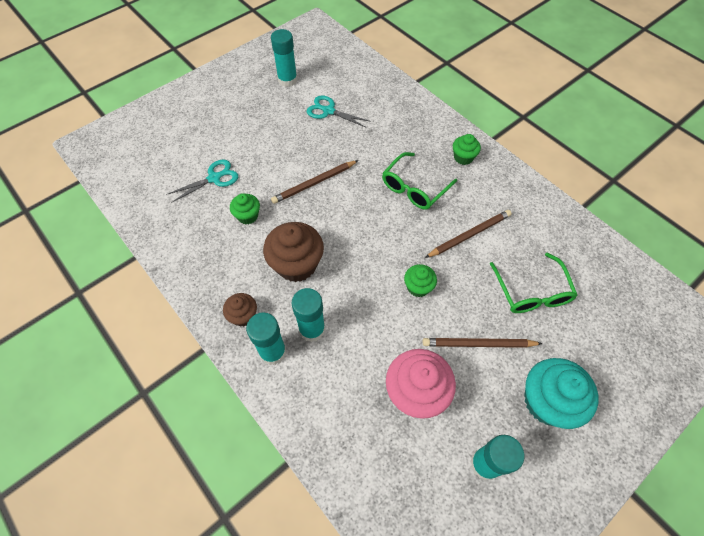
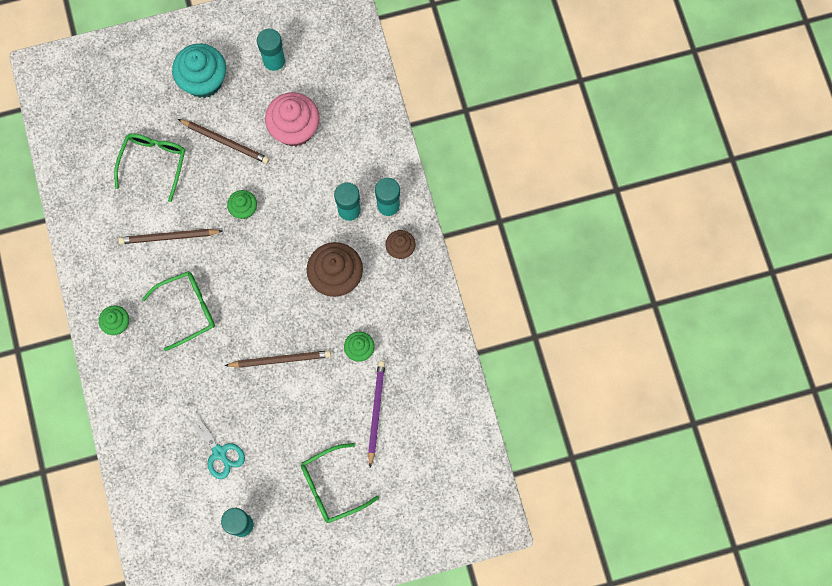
camera: 155 degrees left, 15 degrees up
(214, 178) = (376, 411): turquoise scissors -> purple pencil
(230, 121) = (332, 486): none -> green glasses

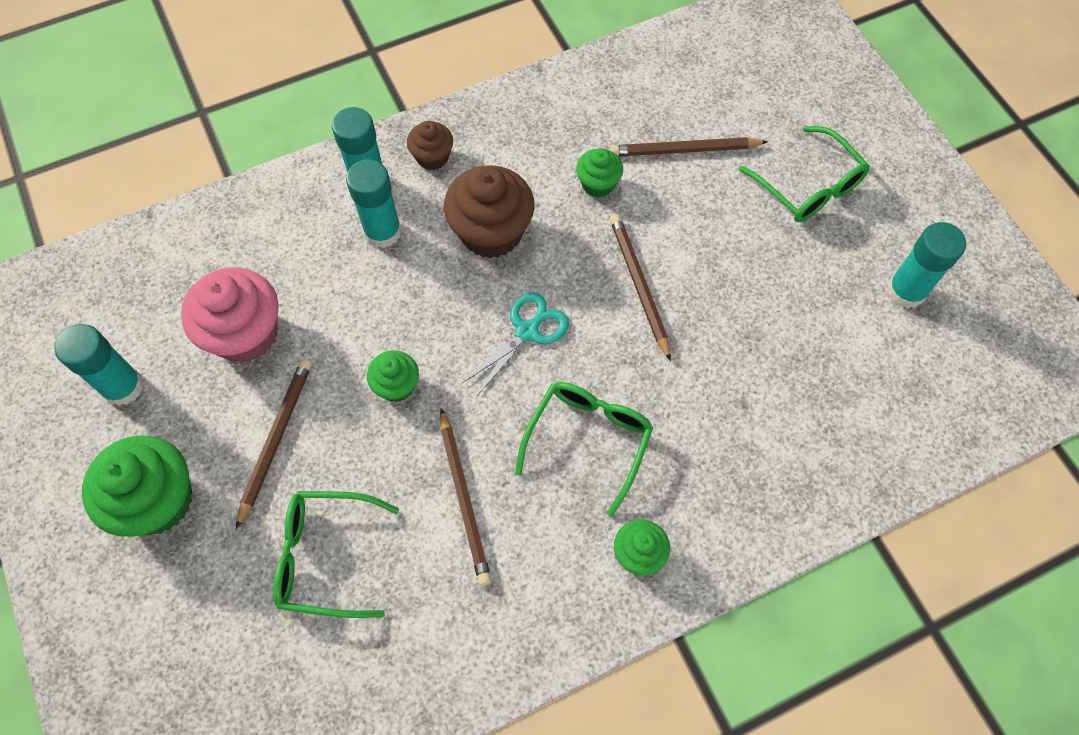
camera: 100 degrees left, 10 degrees down
(187, 309) = (588, 440): green glasses -> green glasses turned 60 degrees clockwise
(203, 81) = (158, 500): turquoise cupcake -> green cupcake
(219, 452) = (808, 344): turquoise scissors -> turquoise scissors (527, 331)
(376, 411) = (684, 150): purple pencil -> brown pencil

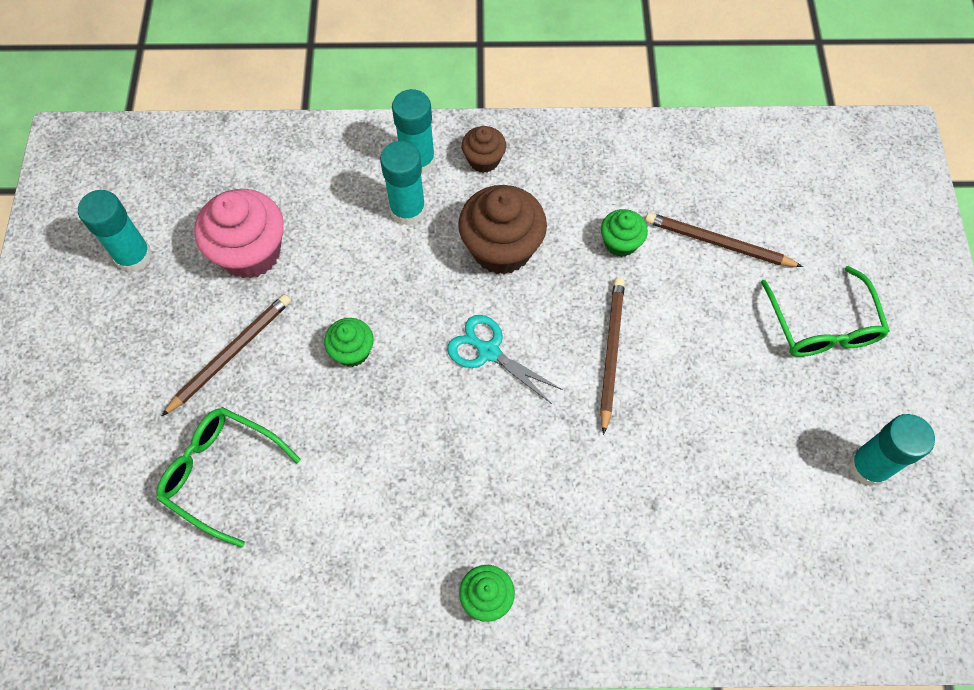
camera: 25 degrees right, 0 degrees up
(158, 500) = (114, 364): green cupcake -> none
(464, 498) = (360, 476): brown pencil -> none
(527, 331) = (488, 352): turquoise scissors -> turquoise scissors turned 120 degrees counterclockwise
(588, 440) = (493, 474): green glasses -> none

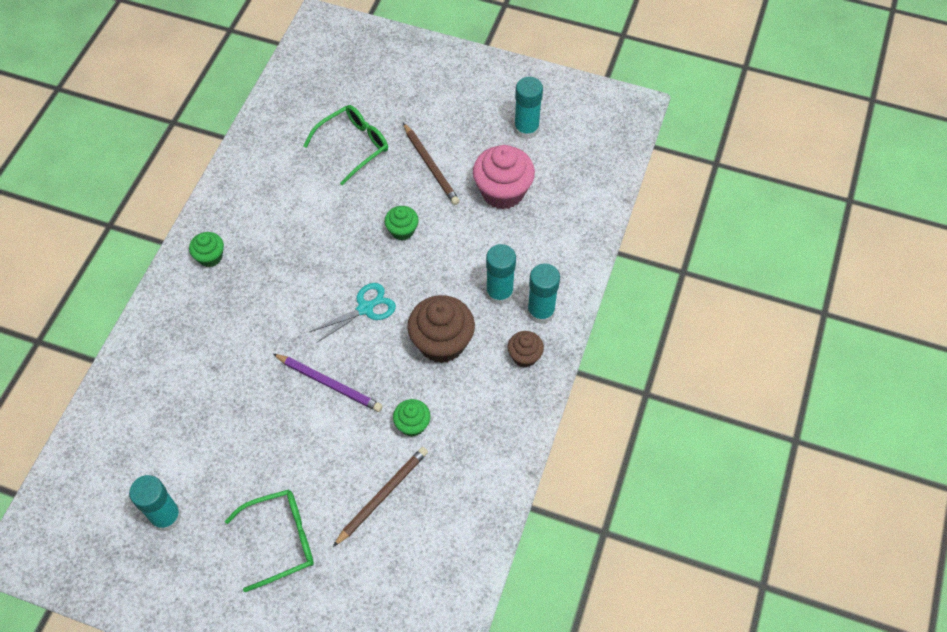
camera: 110 degrees right, 5 degrees down
(611, 352) = (329, 383): brown pencil -> purple pencil
(822, 325) = (281, 540): green glasses -> green glasses turned 150 degrees clockwise

